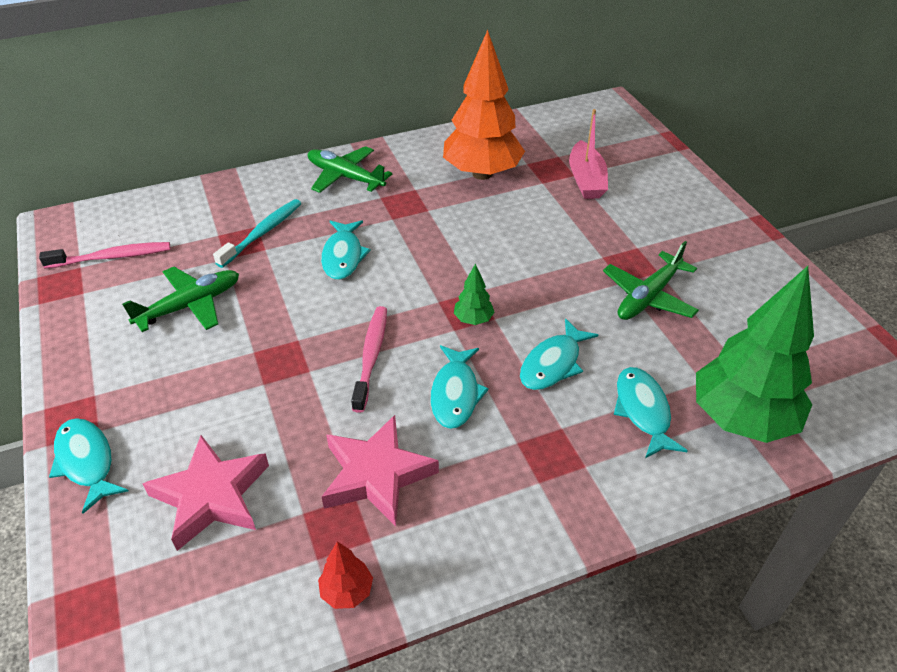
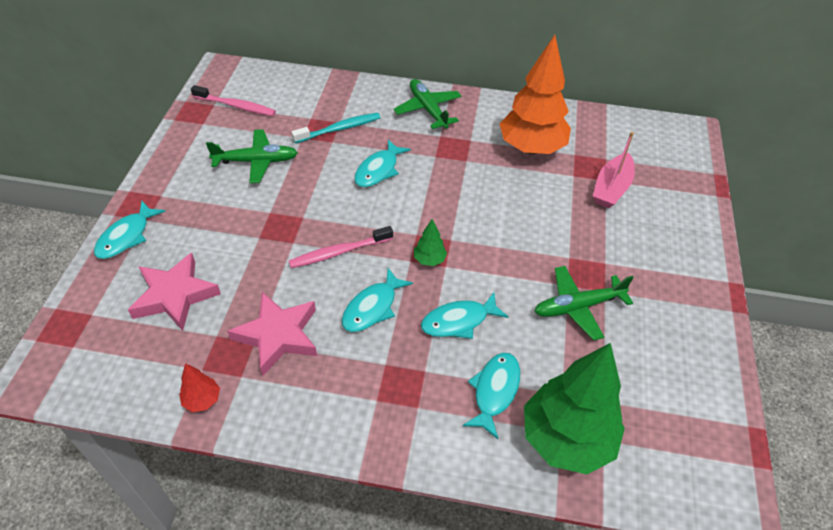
camera: 30 degrees right, 5 degrees up
(86, 462) = (126, 236): turquoise fish -> turquoise fish turned 150 degrees counterclockwise
(371, 356) = (339, 252): pink toothbrush -> pink toothbrush turned 150 degrees counterclockwise

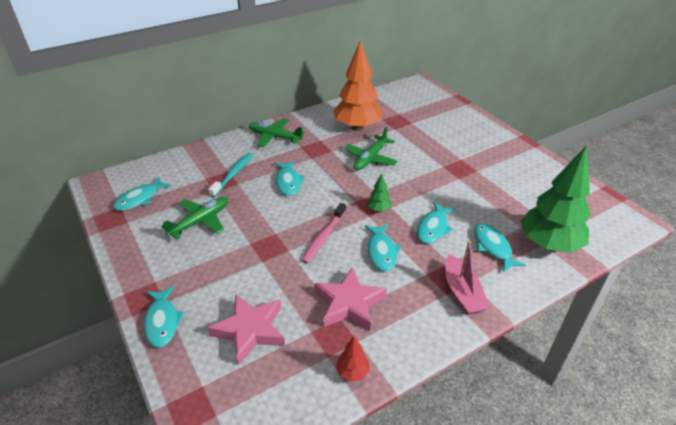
camera: 40 degrees left, 10 degrees down
(236, 106) = (140, 199): pink toothbrush -> turquoise fish
(578, 306) = (476, 185): green plane -> green plane (370, 158)
(611, 188) = (419, 125): pink boat -> pink boat (462, 292)

